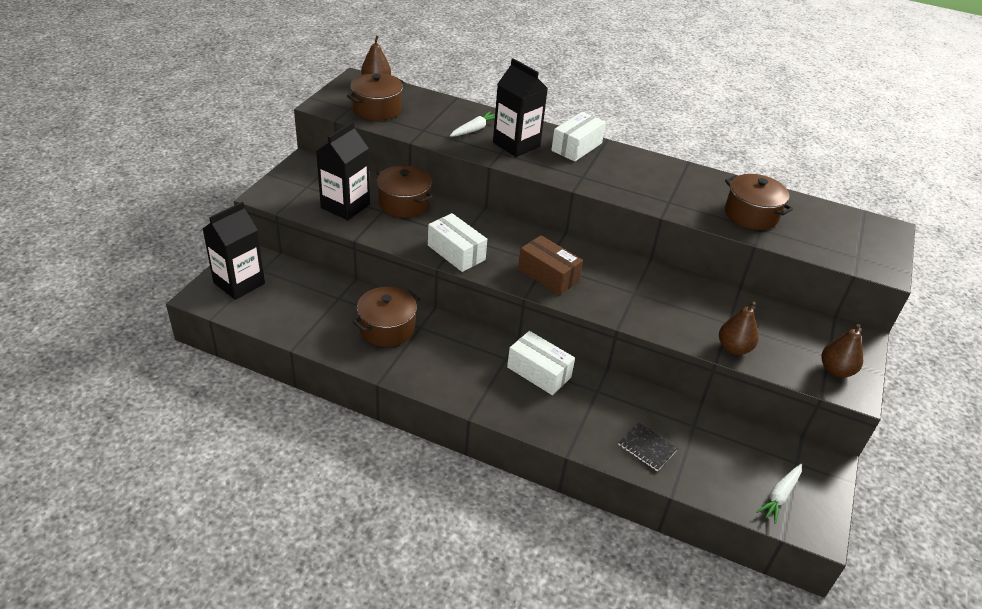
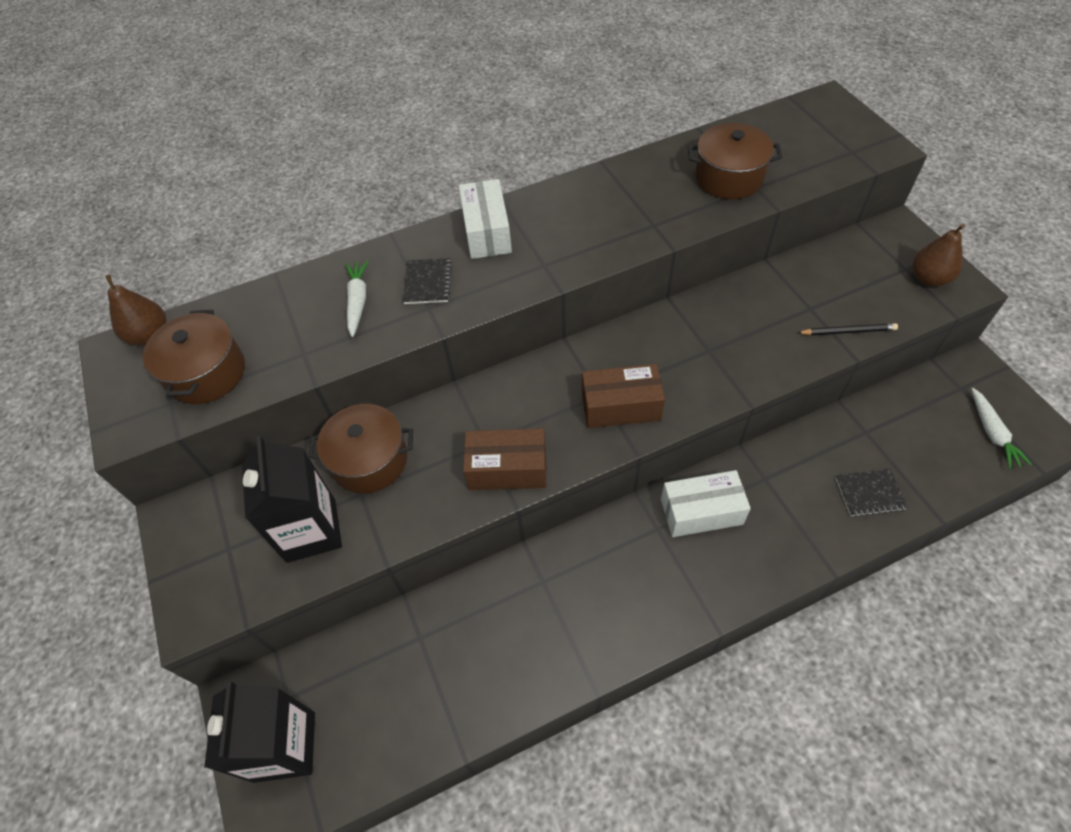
camera: 40 degrees left, 15 degrees up
(387, 328) = (516, 619): brown pot -> none
(456, 252) = (507, 469): white box -> brown box
(516, 144) = (428, 282): black carton -> black notebook
(733, 348) = (848, 331): brown pear -> black pencil

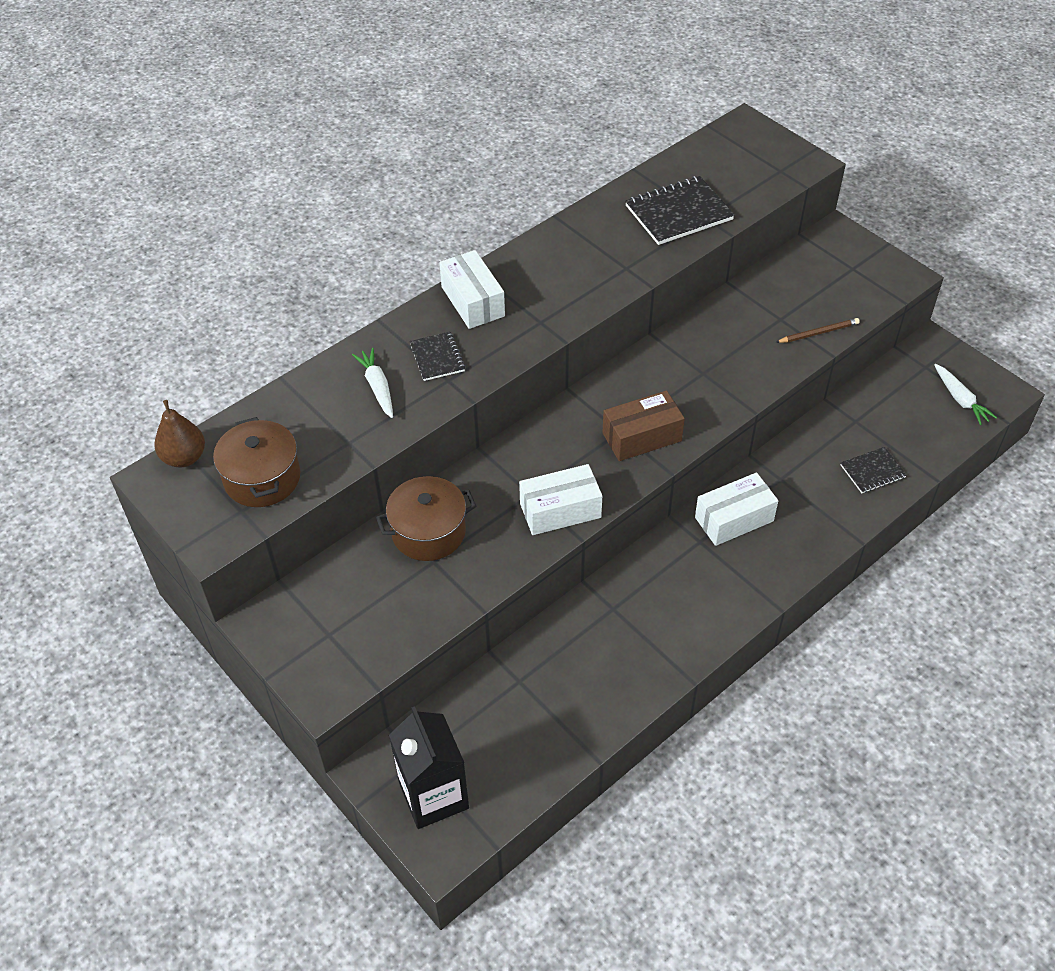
camera: 20 degrees left, 5 degrees down
(311, 530) = (401, 601): black carton -> none
(507, 469) = (560, 510): brown box -> white box
(728, 178) = (678, 213): brown pot -> black notebook
(848, 331) = (818, 333): black pencil -> brown pencil
(929, 279) = (874, 273): brown pear -> none

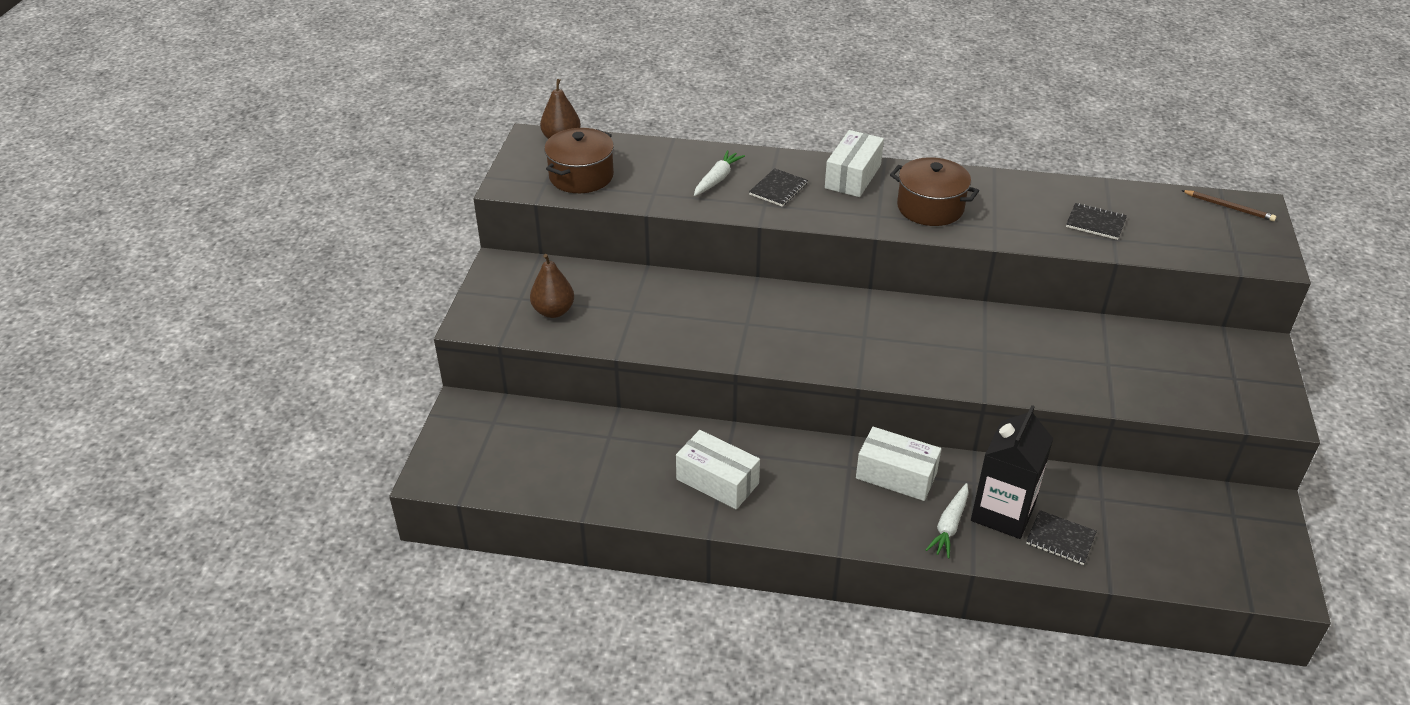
camera: 50 degrees right, 10 degrees down
(374, 620) = (553, 311): none -> brown pear
(428, 532) = (654, 295): brown pot -> brown pot (930, 208)
(433, 795) = (472, 446): black carton -> black carton (1003, 513)
(560, 510) = (749, 346): white box -> white box (717, 481)
(642, 437) = (873, 351): brown box -> none
(678, 213) = (1095, 223): black notebook -> black notebook, size x0.57
(818, 333) = (1126, 394): brown pencil -> brown pencil (1229, 207)
(960, 399) = (1230, 559): white carrot -> white carrot (949, 526)

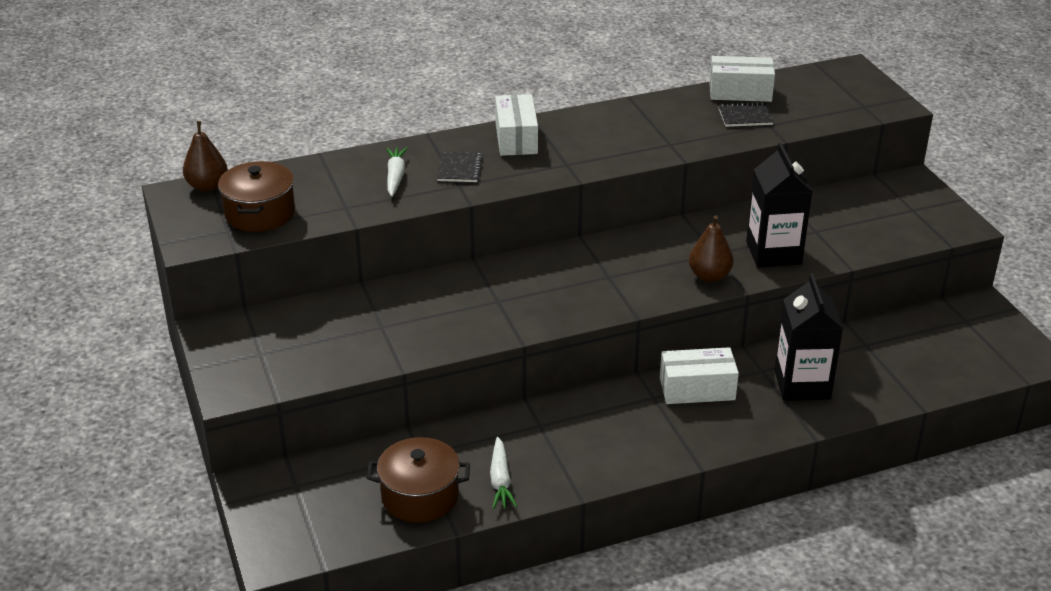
camera: 30 degrees left, 5 degrees down
(553, 311) = (305, 353): brown pear -> brown pear (709, 276)
(717, 481) = (551, 453): white box -> white box (740, 92)
(930, 208) = (604, 144): brown pot -> brown pot (420, 496)
(949, 526) = (770, 411): white carrot -> white carrot (500, 480)
(1045, 370) = (773, 253): none -> black carton
(1060, 539) = (859, 387): black notebook -> none
(1229, 207) = (832, 74): brown pencil -> none

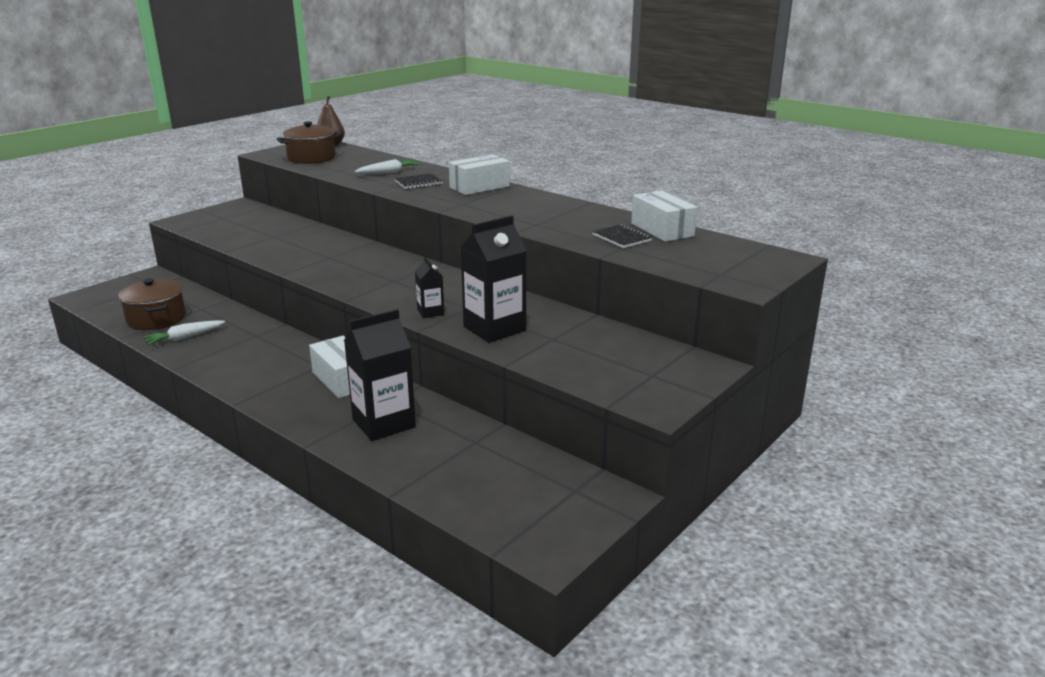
camera: 60 degrees right, 10 degrees down
(709, 276) = (430, 312): brown pear -> black carton

